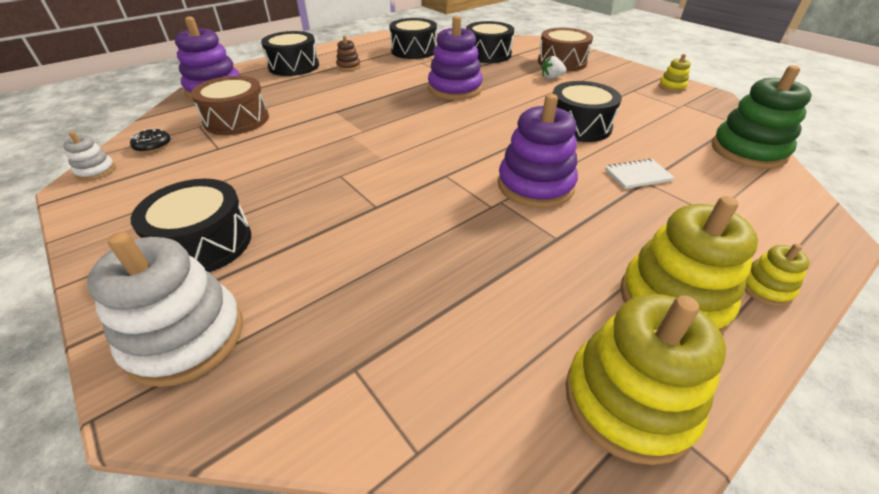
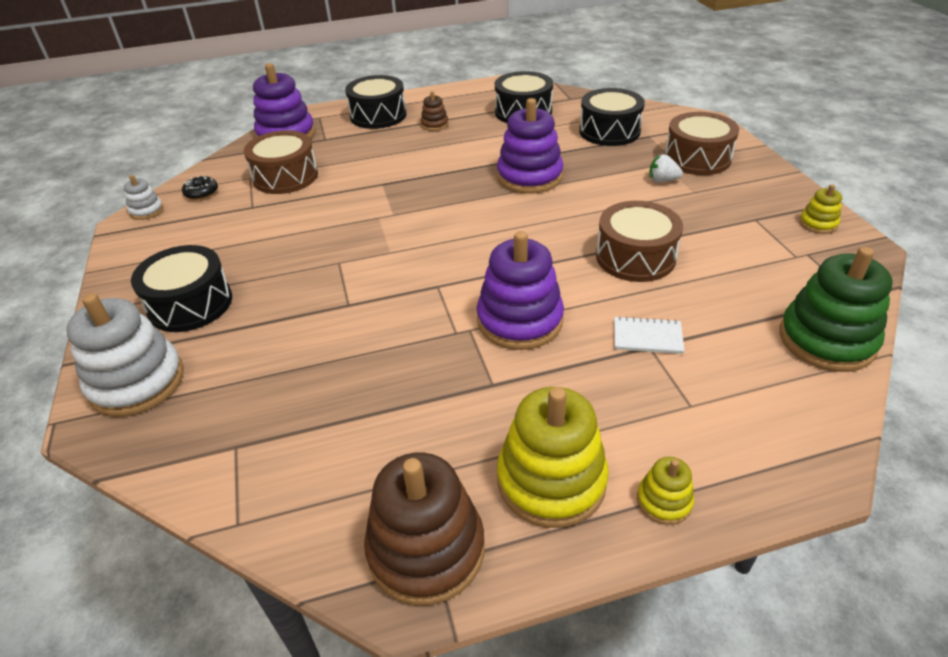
camera: 25 degrees right, 0 degrees up
(579, 126) = (635, 257): black drum -> brown drum
(628, 401) = (426, 549): yellow stacking toy -> brown stacking toy

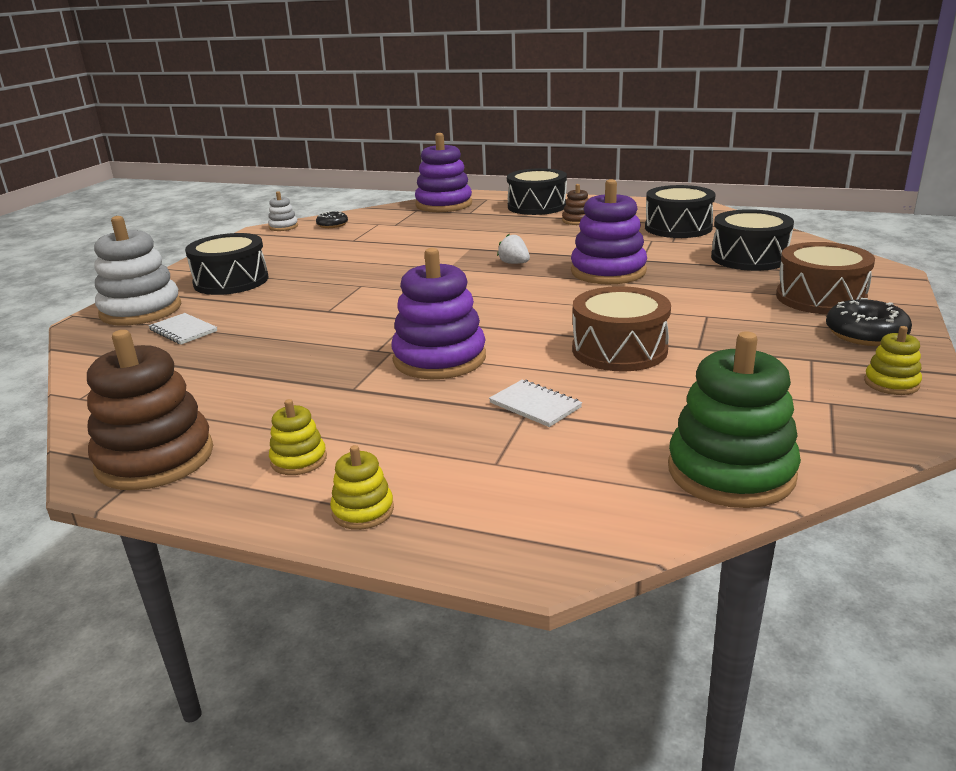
camera: 35 degrees right, 15 degrees down
(229, 388) = (183, 331): none -> white notebook
(285, 177) = (403, 228): brown drum -> none
(551, 480) = (299, 460): yellow stacking toy -> yellow stacking toy, size x0.48
(662, 180) = (747, 305): white strawberry -> white strawberry (514, 263)
(758, 184) = (865, 334): none -> black donut

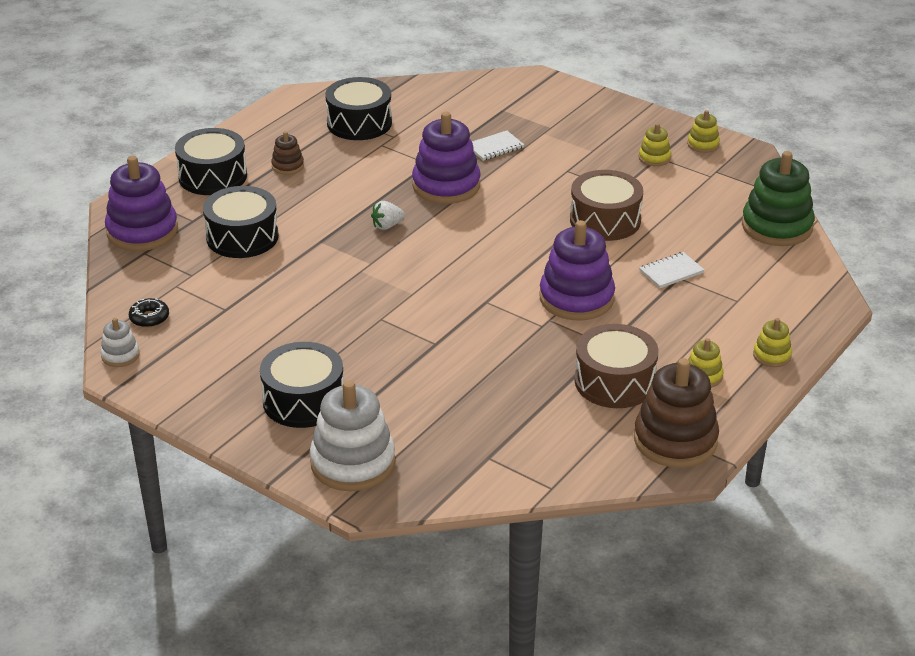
camera: 75 degrees left, 10 degrees up
(183, 331) = (431, 432): white notebook -> white notebook (495, 147)
(749, 258) = (464, 117): black drum -> black drum (242, 237)
(805, 357) = (654, 158): none -> yellow stacking toy
(820, 298) = (565, 119): brown drum -> brown drum (614, 382)
(865, 334) = (633, 126): black donut -> none

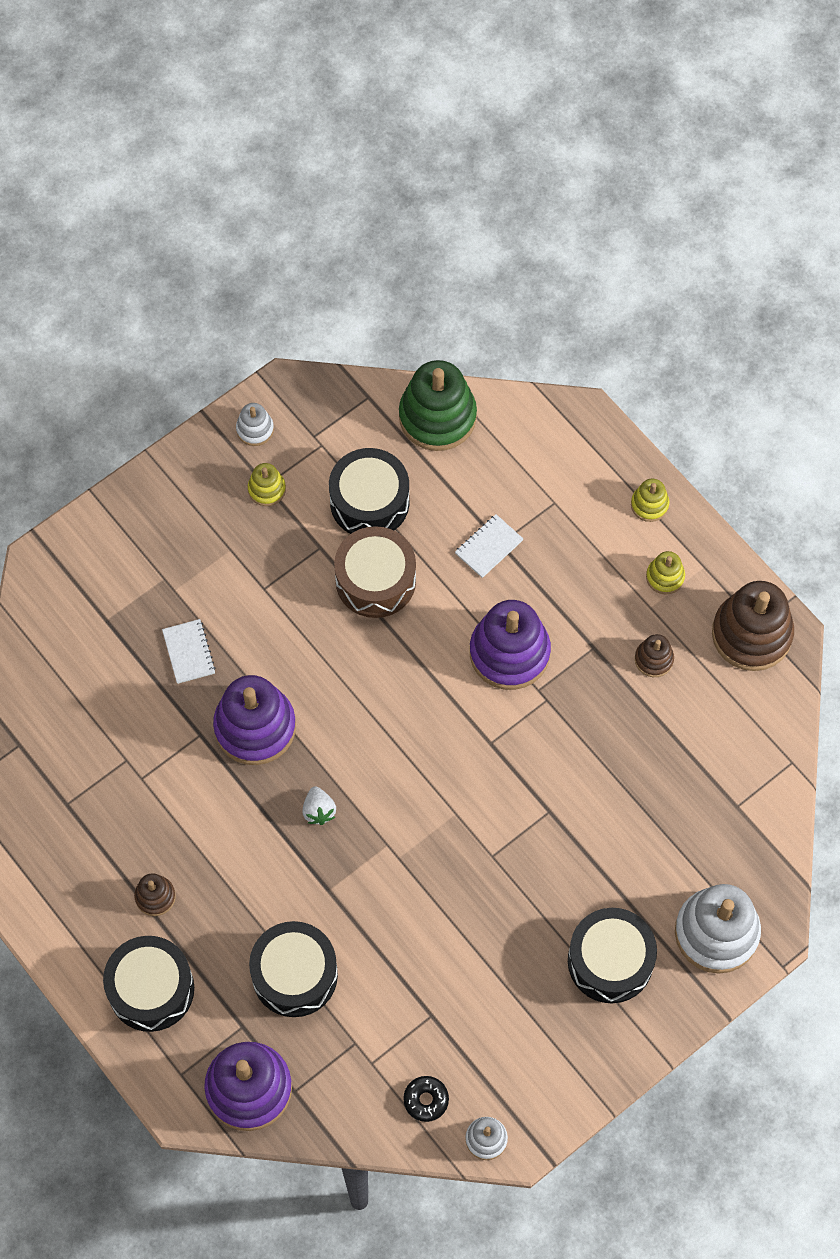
camera: 75 degrees left, 30 degrees up
(359, 123) = (82, 793): black drum -> black drum (369, 502)
(614, 382) = (654, 659): brown drum -> brown stacking toy
(671, 272) = (489, 547): white notebook -> white notebook turned 60 degrees clockwise
(703, 144) = (255, 429): yellow stacking toy -> white stacking toy

